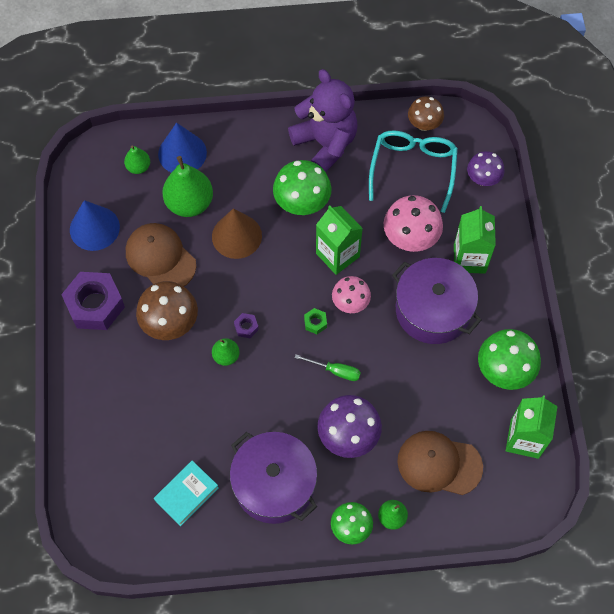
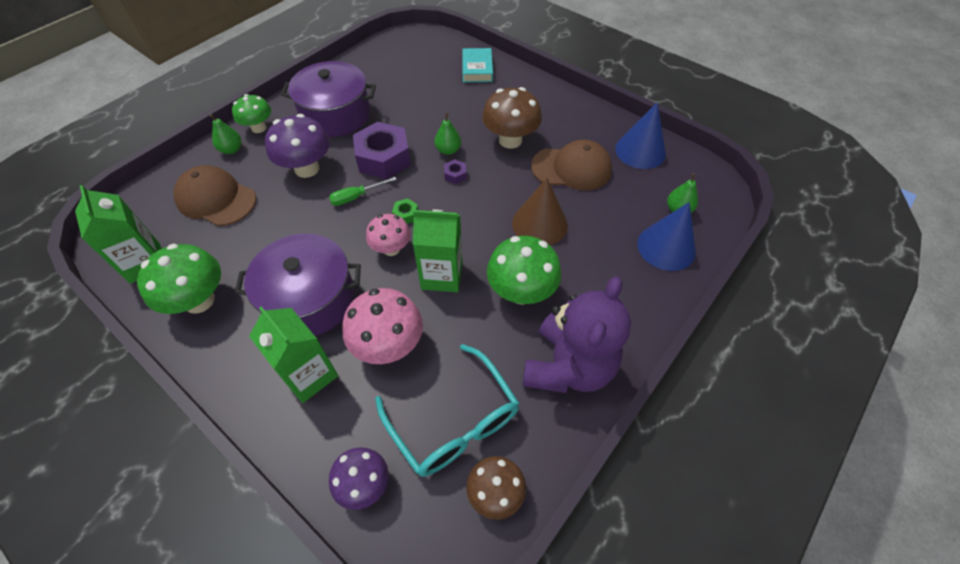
camera: 135 degrees right, 10 degrees down
(95, 305) = (571, 115): purple nut -> purple nut (383, 158)
(186, 494) = (388, 78): turquoise book -> turquoise book (477, 69)
(189, 203) = (605, 217): green pear -> none
(325, 144) = (568, 366): purple teddy bear -> purple teddy bear turned 75 degrees counterclockwise
(439, 464) = (216, 199): brown cap -> brown cap turned 120 degrees counterclockwise

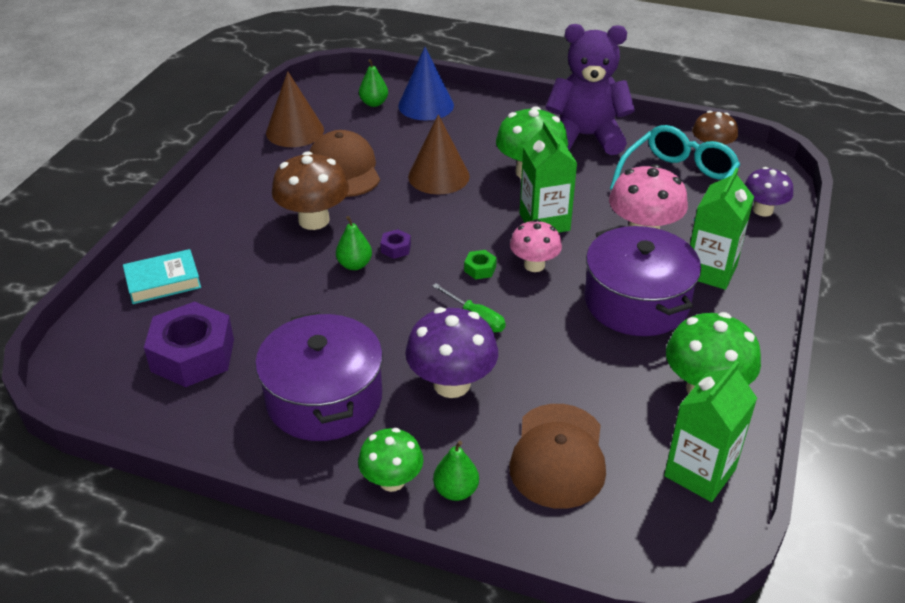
camera: 110 degrees left, 15 degrees down
(383, 158) = (396, 316): purple nut -> purple nut (193, 355)
(640, 151) = (295, 131): blue cone -> brown cone

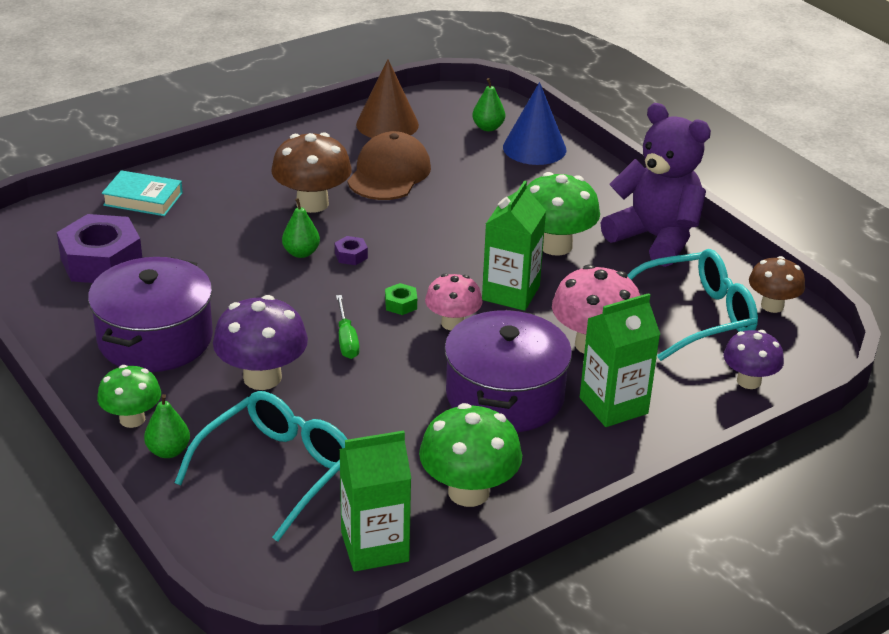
camera: 35 degrees right, 5 degrees down
(438, 176) = (465, 213): brown cone -> none
(558, 456) = (276, 471): brown cap -> turquoise glasses

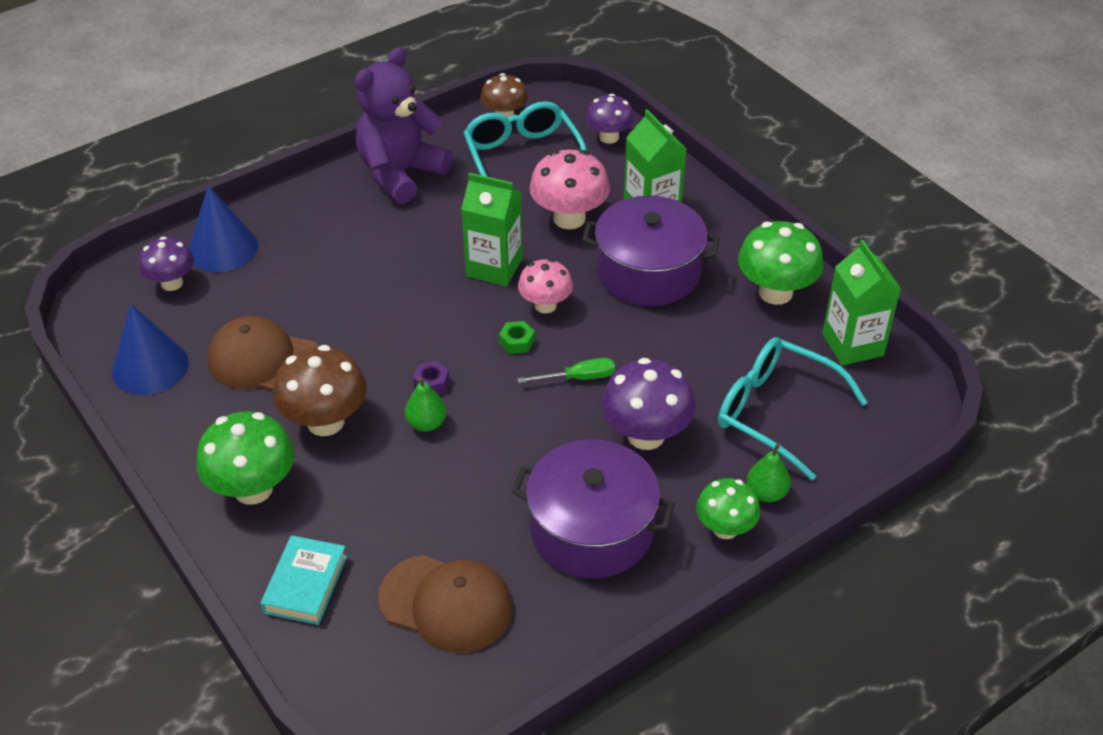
camera: 90 degrees left, 10 degrees up
(102, 261) = (446, 604): purple nut -> brown cap
(387, 124) = (150, 367): brown cone -> blue cone
(488, 127) = (172, 283): green pear -> purple mushroom
(555, 246) = (413, 237): green mushroom -> green mushroom (253, 489)

